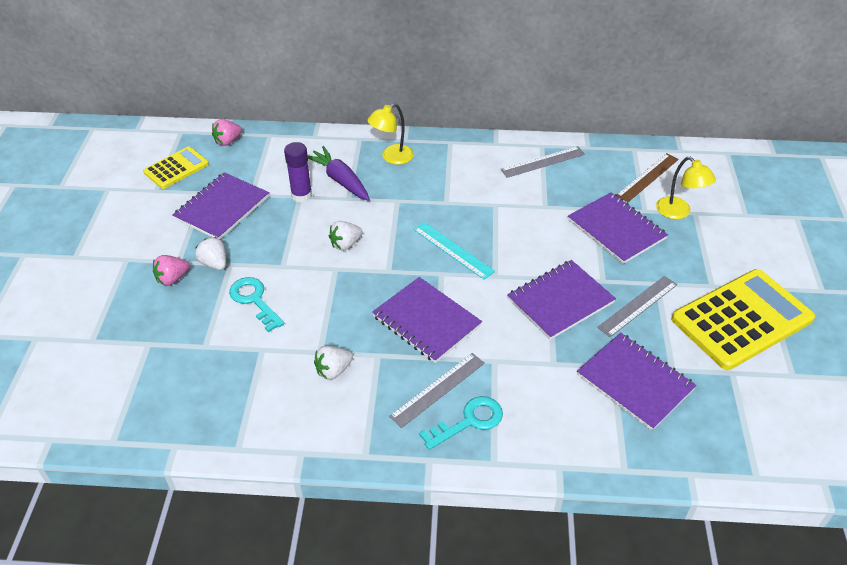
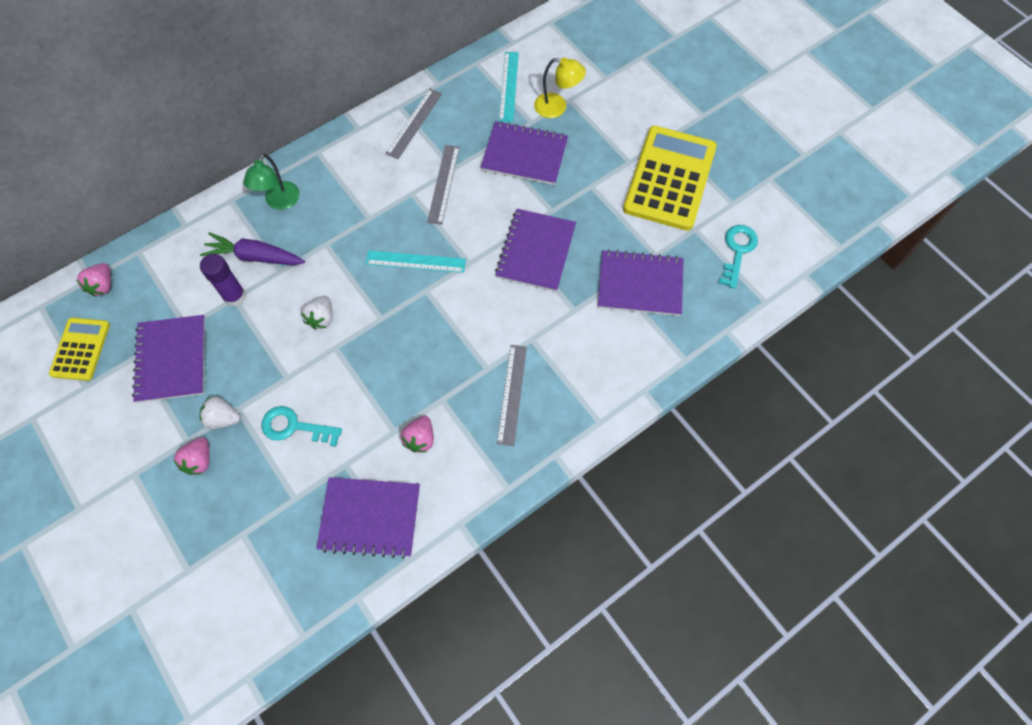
camera: 40 degrees left, 20 degrees up
(333, 370) = (420, 439): white strawberry -> pink strawberry
(391, 157) = (279, 202): yellow lamp -> green lamp
(426, 321) = (452, 342): purple notebook -> purple notebook (370, 517)
(469, 421) = (556, 403): turquoise key -> turquoise key (737, 251)
(638, 305) = (593, 216): grey ruler -> grey ruler (443, 184)
(647, 177) = (509, 86): brown ruler -> turquoise ruler

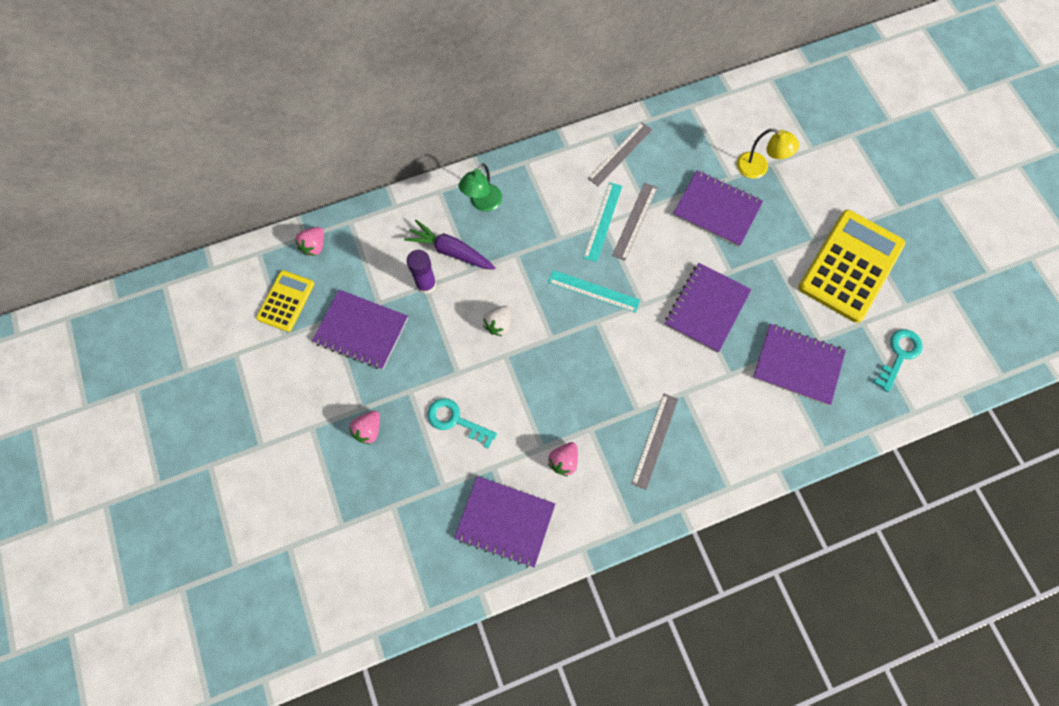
camera: 15 degrees right, 5 degrees up
(171, 359) = (361, 330): purple notebook -> purple notebook turned 75 degrees counterclockwise
(223, 418) = (395, 396): white strawberry -> none
(509, 86) = (716, 136): turquoise ruler -> turquoise ruler (603, 221)

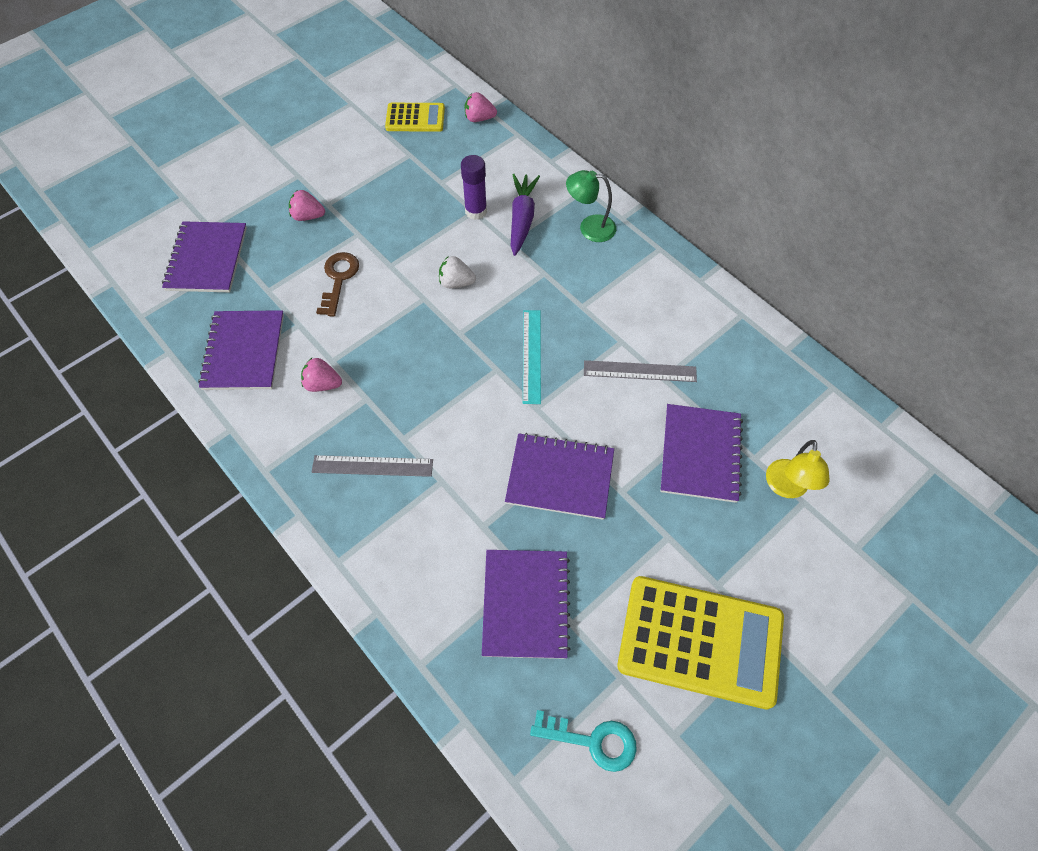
camera: 70 degrees right, 10 degrees down
(361, 330) = (407, 179): purple notebook -> purple notebook (207, 259)
(455, 420) = (338, 279): turquoise key -> brown key
(603, 221) = (623, 340): turquoise ruler -> none
(620, 154) = (720, 332): grey ruler -> none

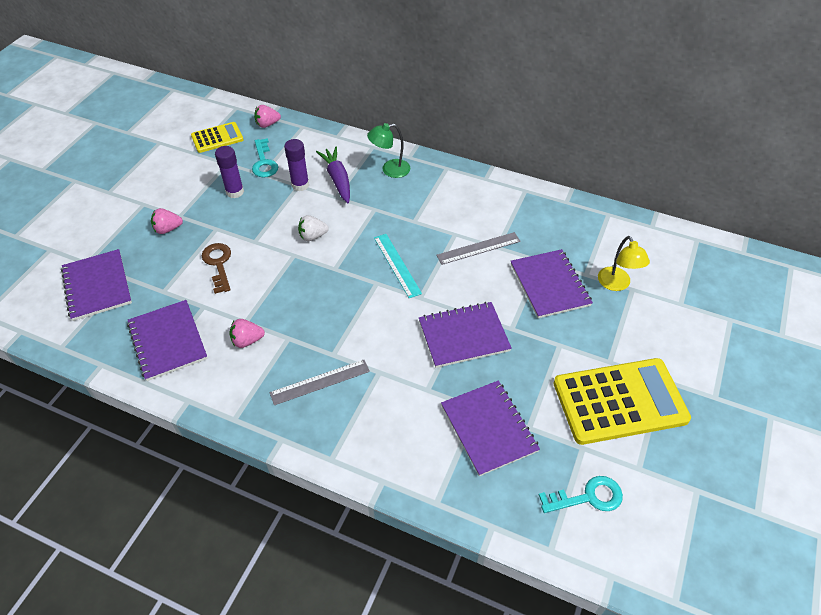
camera: 25 degrees left, 10 degrees down
(400, 195) = (235, 192): none -> purple glue stick
(450, 168) = (264, 162): none -> turquoise key

